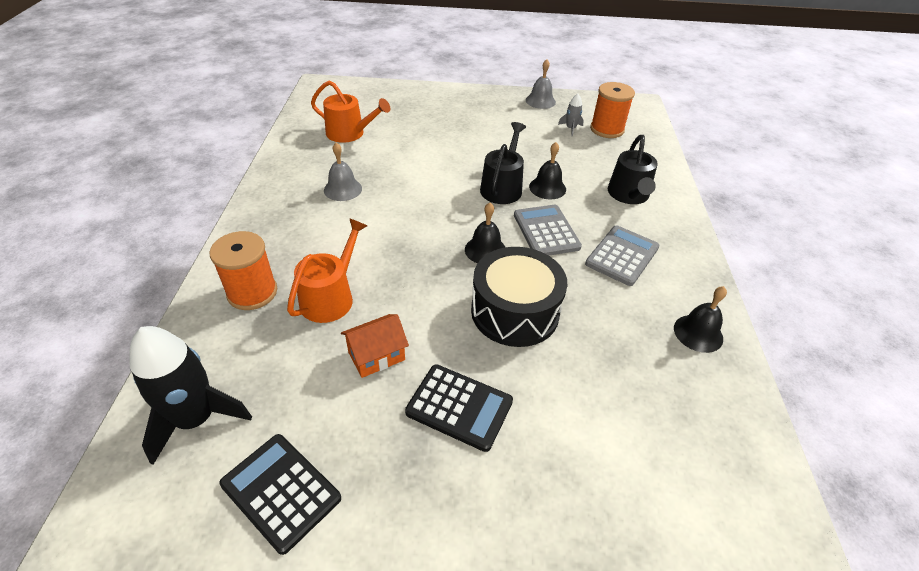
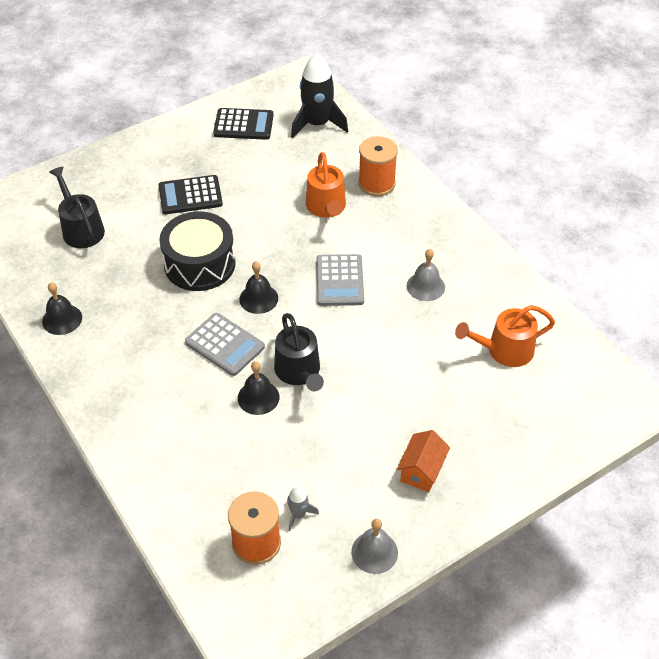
camera: 145 degrees right, 5 degrees up
(376, 356) = (261, 193): orange house -> orange house (421, 471)
(622, 256) = (147, 356): grey calculator -> grey calculator (339, 281)
(629, 195) = (175, 436): black watering can -> black watering can (81, 229)

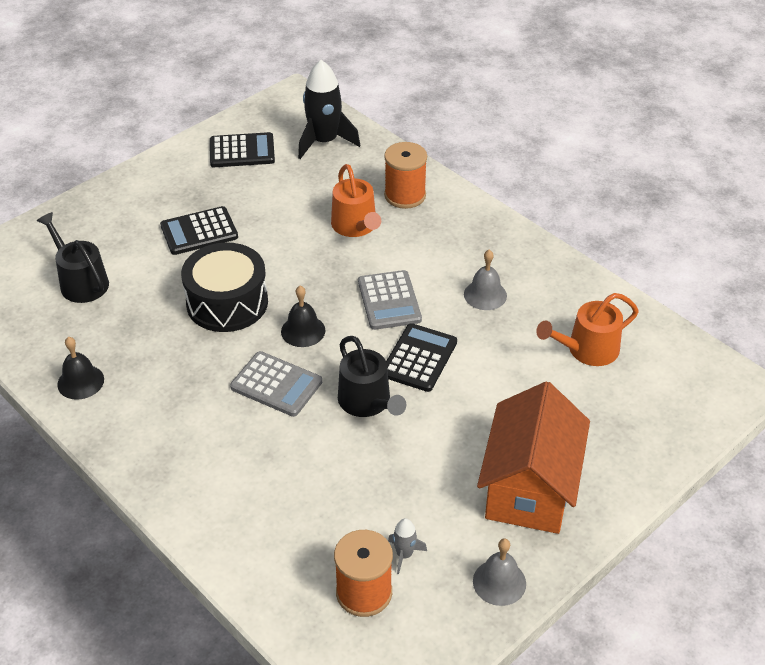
camera: 10 degrees left, 5 degrees down
(258, 397) = (328, 435): black bell -> none
(353, 337) = (419, 358): none -> black calculator
(421, 471) = (529, 488): orange house -> orange house, size x2.11

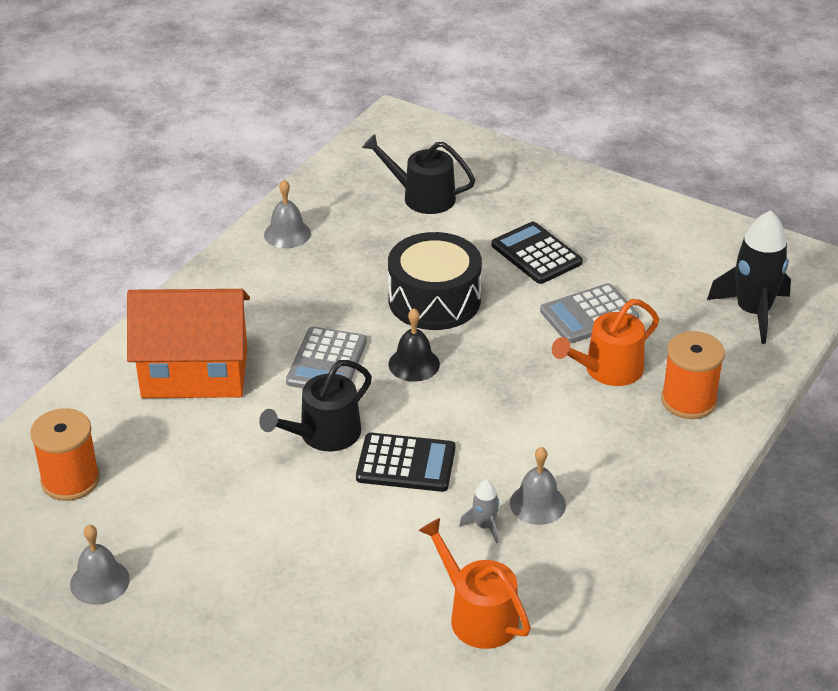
camera: 75 degrees right, 5 degrees down
(80, 382) = (287, 234): black bell -> grey bell
(81, 282) = (422, 197): black watering can -> black watering can turned 105 degrees counterclockwise
(242, 151) = (693, 252): black calculator -> none
(389, 301) = (490, 422): grey calculator -> grey calculator (589, 315)
(404, 554) = (122, 501): grey rocket -> grey rocket (484, 526)
(529, 488) = (235, 589): orange house -> orange house (195, 372)

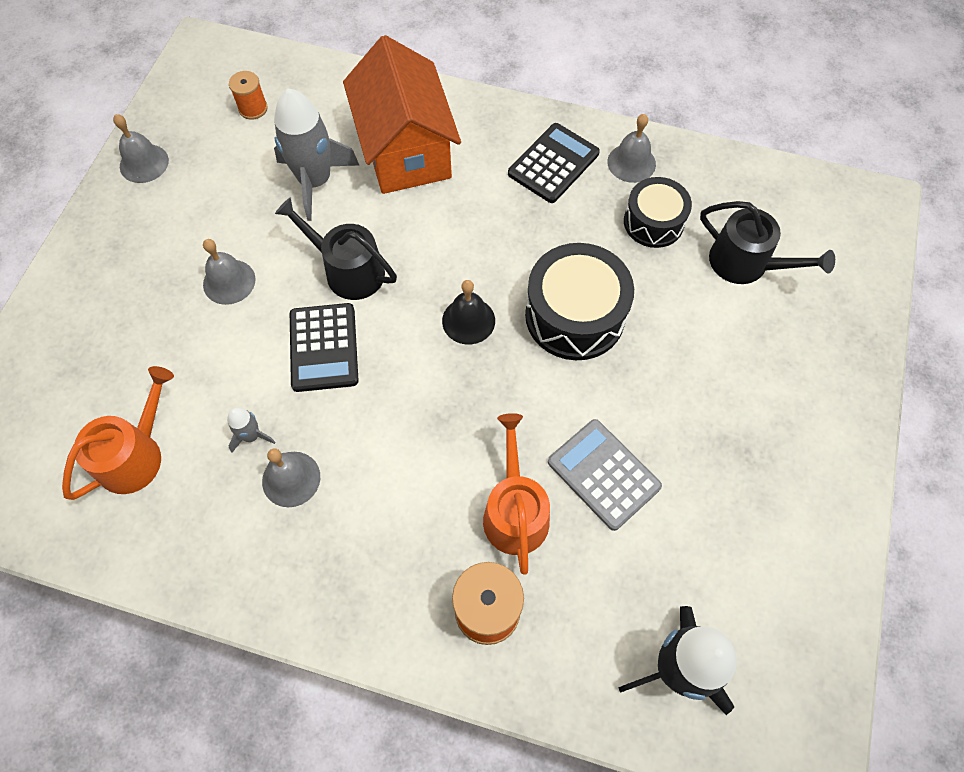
camera: 75 degrees right, 25 degrees up
(70, 480) = (253, 108): orange spool -> orange spool, size x0.59
(200, 443) = (315, 181): none -> grey rocket
(298, 524) = (229, 281): none -> grey bell
(327, 362) = (450, 246): grey calculator -> none
(358, 235) = (653, 222): none -> black drum
(422, 197) = (746, 263): black watering can -> black watering can turned 120 degrees clockwise
(536, 254) = (692, 398): black calculator -> black calculator (553, 164)
(608, 370) = (515, 511): orange watering can -> orange watering can turned 45 degrees clockwise

